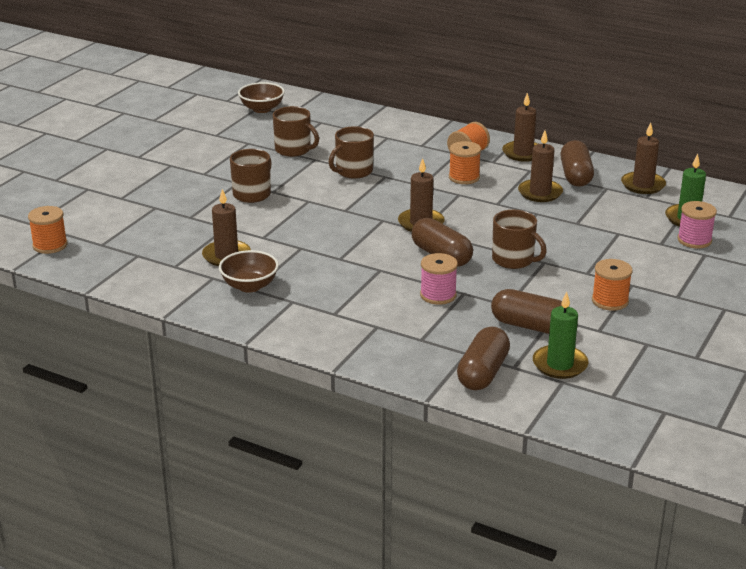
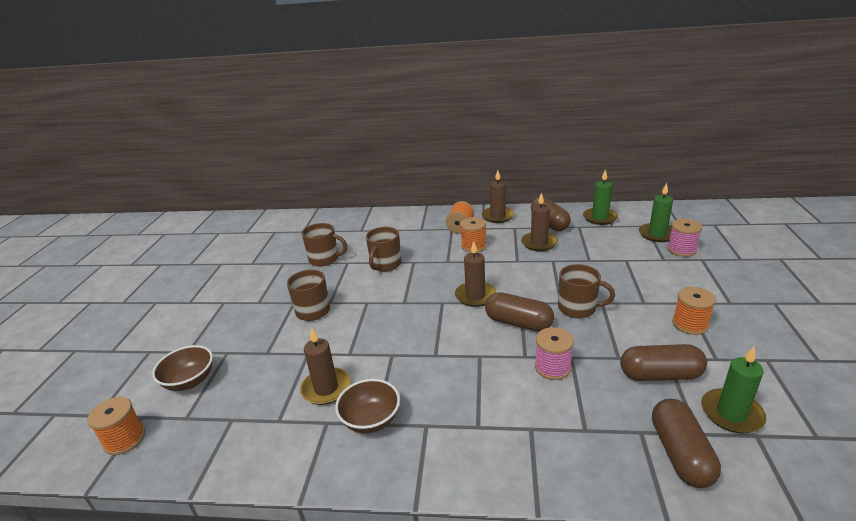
camera: 20 degrees left, 0 degrees up
(262, 109) = (279, 232): brown bowl -> brown bowl (190, 381)
(643, 185) = (600, 218): brown candle -> green candle

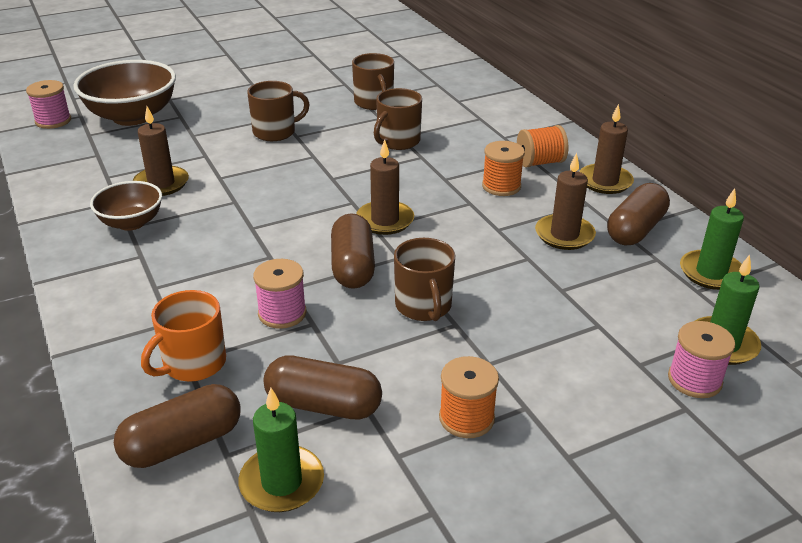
camera: 55 degrees right, 5 degrees up
(125, 439) = (53, 121): orange spool -> pink spool
(190, 381) = (132, 116): brown bowl -> brown bowl, size x1.71
(385, 264) = (398, 141): brown mug -> brown mug turned 45 degrees counterclockwise
(589, 427) = (193, 363): none -> orange mug
(660, 375) = (323, 405): brown capsule -> brown capsule turned 45 degrees counterclockwise

